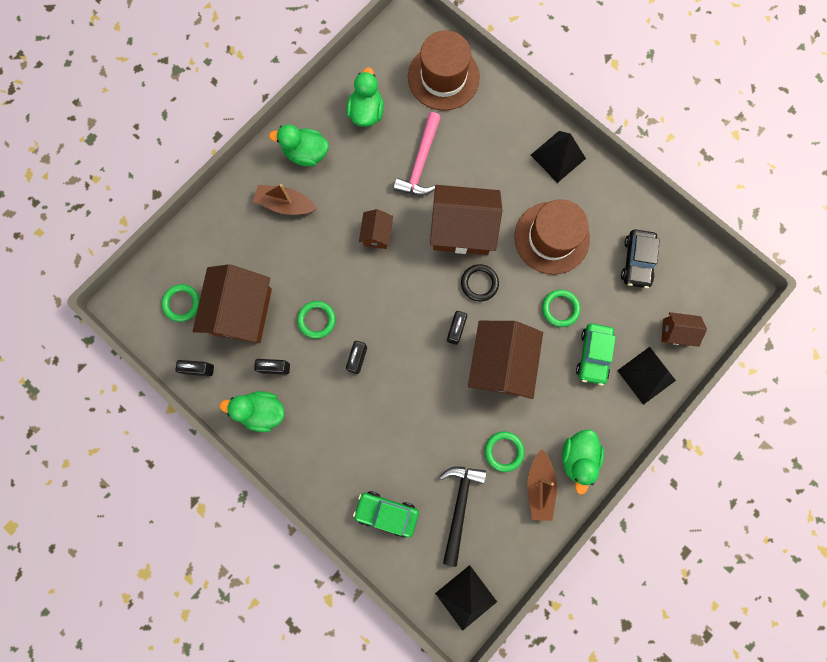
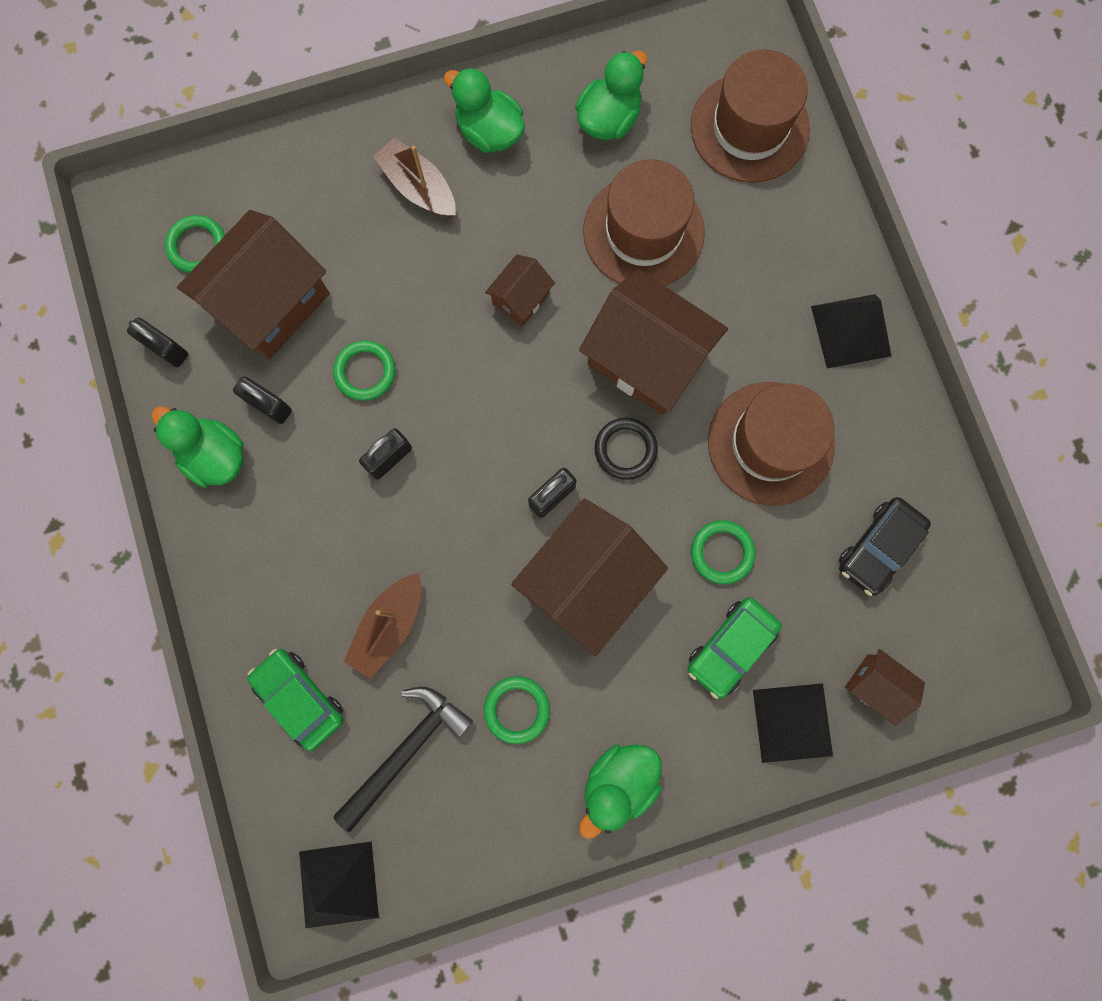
camera: 30 degrees right, 0 degrees up
(420, 163) = (643, 232): pink hammer -> brown hat
(539, 486) = (538, 789): brown boat -> brown boat (389, 626)

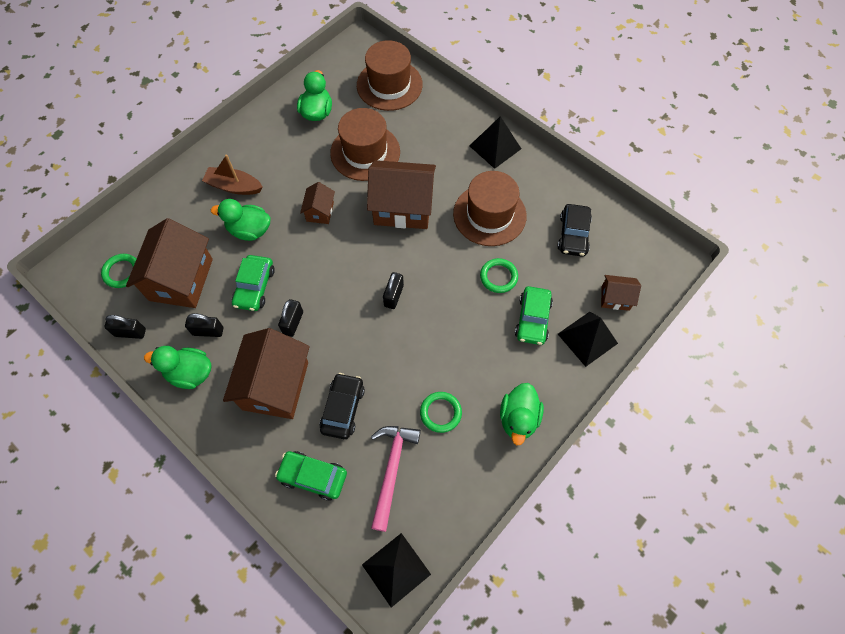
camera: 30 degrees left, 15 degrees down
(365, 372) = (254, 287): green ring -> green car
(389, 626) = (343, 408): brown boat -> black car
(406, 750) = (392, 470): black hammer -> pink hammer
(489, 132) = (258, 145): green duck -> green duck (249, 230)
(587, 580) = (438, 327): brown house -> brown house (275, 385)
(625, 449) = (418, 254): black ring -> none

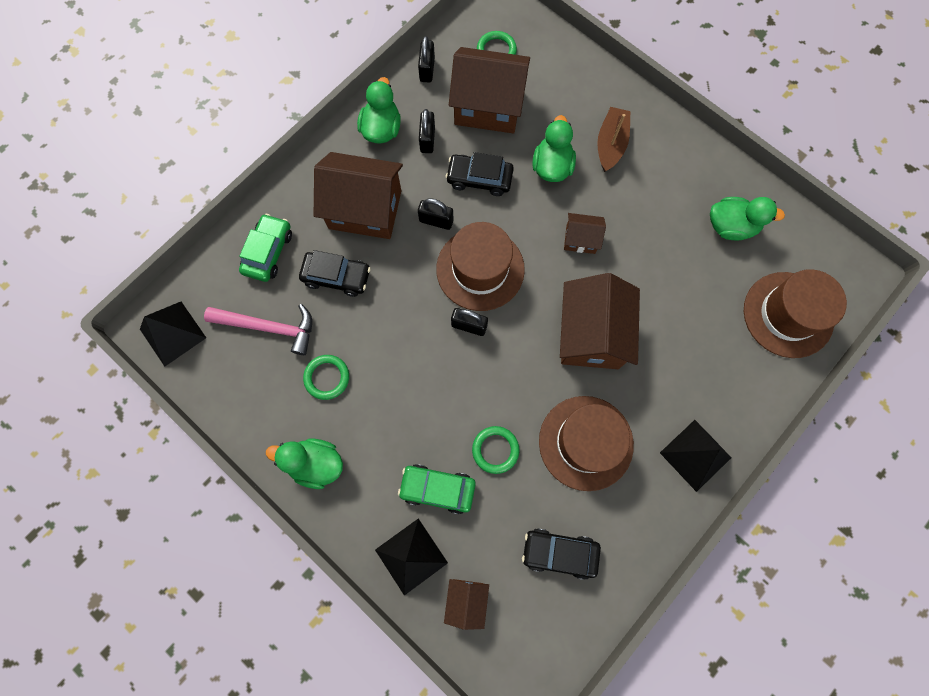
camera: 90 degrees right, 10 degrees up
(254, 287) = (479, 179): green car -> black car
(365, 152) = (672, 287): brown hat -> brown hat (480, 269)

